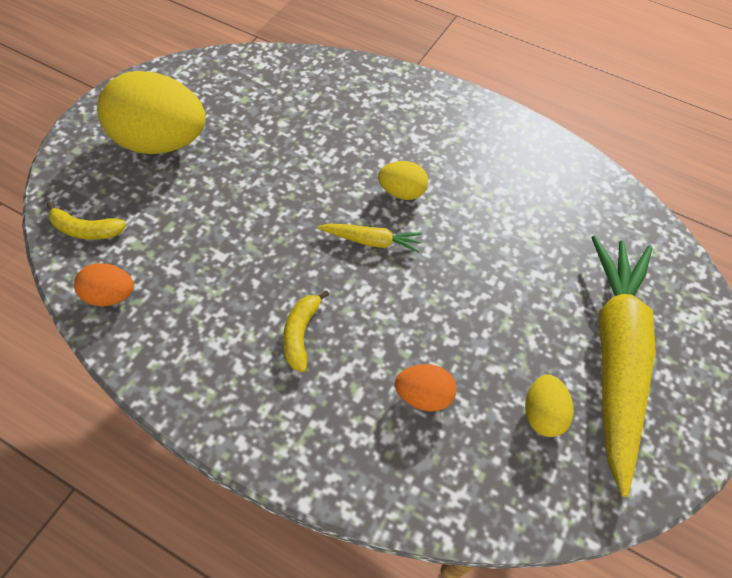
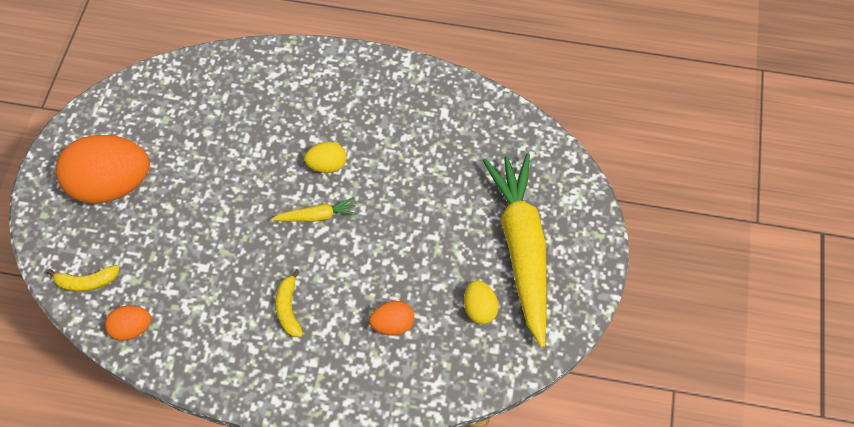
camera: 15 degrees left, 5 degrees up
(160, 143) = (112, 185): yellow egg -> orange egg

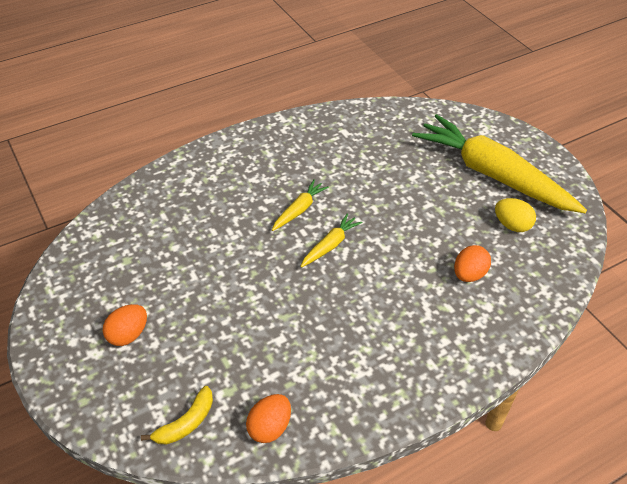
camera: 40 degrees left, 15 degrees down
(112, 185) = (128, 335): orange egg -> orange egg, size x0.47
(289, 308) = (383, 318): yellow banana -> none
(327, 165) = (299, 210): yellow egg -> yellow carrot

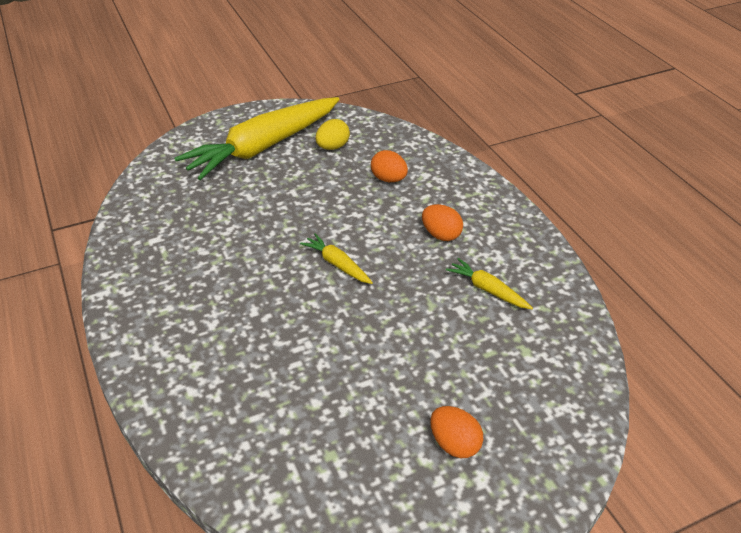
camera: 85 degrees left, 5 degrees down
(186, 423) = (567, 385): yellow banana -> none
(270, 427) = (563, 320): orange egg -> orange egg (441, 235)
(299, 210) = (277, 285): yellow carrot -> yellow carrot (487, 290)

